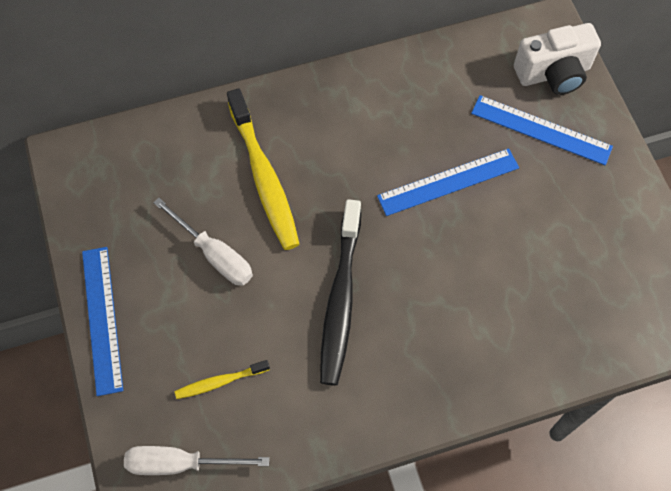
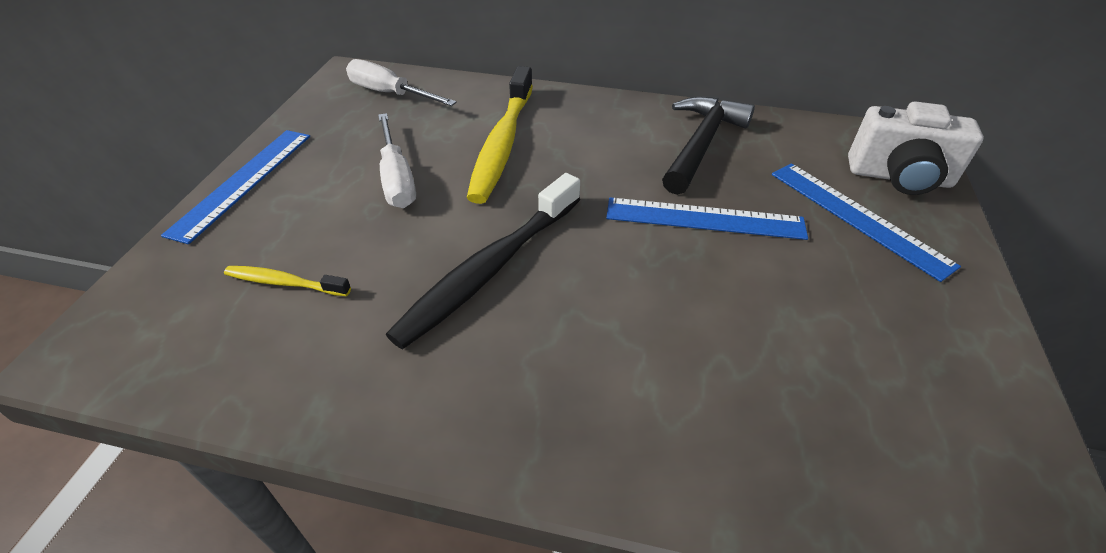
camera: 30 degrees right, 20 degrees down
(180, 463) = (155, 340): white screwdriver -> white screwdriver (390, 94)
(408, 103) = (701, 144): none -> black hammer

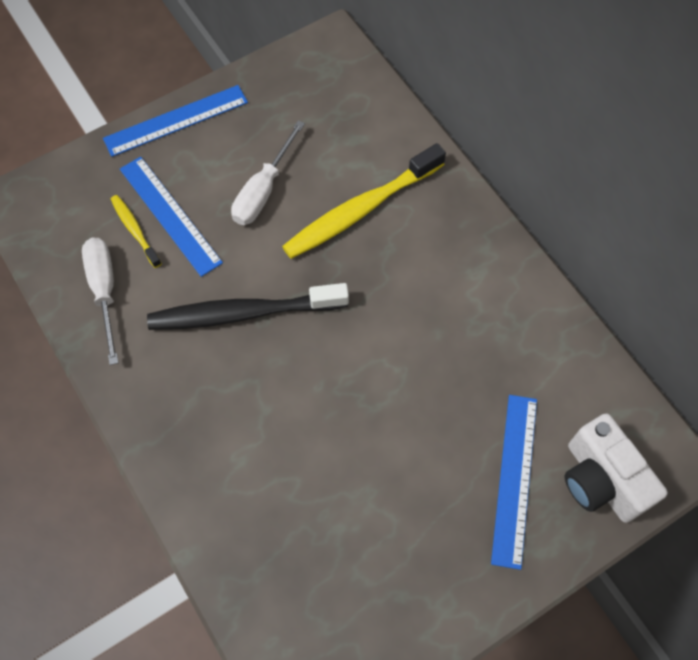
camera: 45 degrees right, 20 degrees up
(390, 94) = (338, 91): white screwdriver -> white screwdriver (104, 291)
(701, 144) = (498, 325): black hammer -> none
(704, 218) = (411, 388): blue ruler -> blue ruler (170, 215)

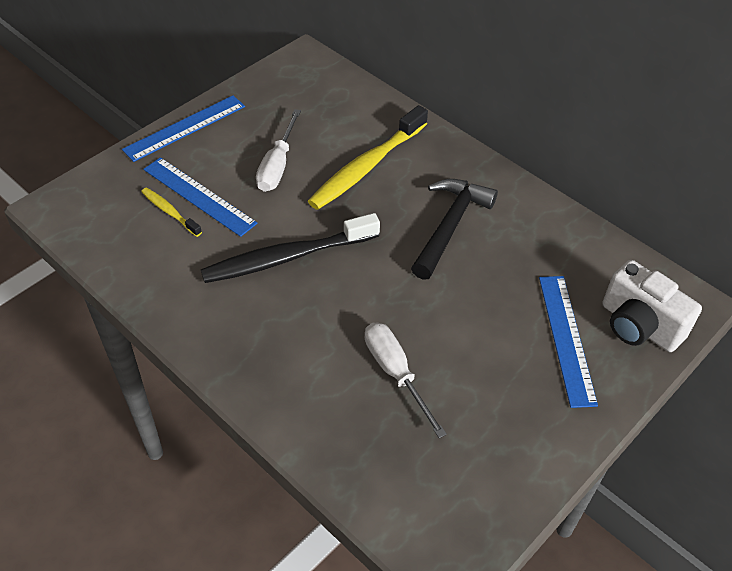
camera: 15 degrees left, 15 degrees down
(104, 291) = (154, 262): white screwdriver -> white screwdriver (395, 373)
(430, 307) = (450, 226): none -> black hammer

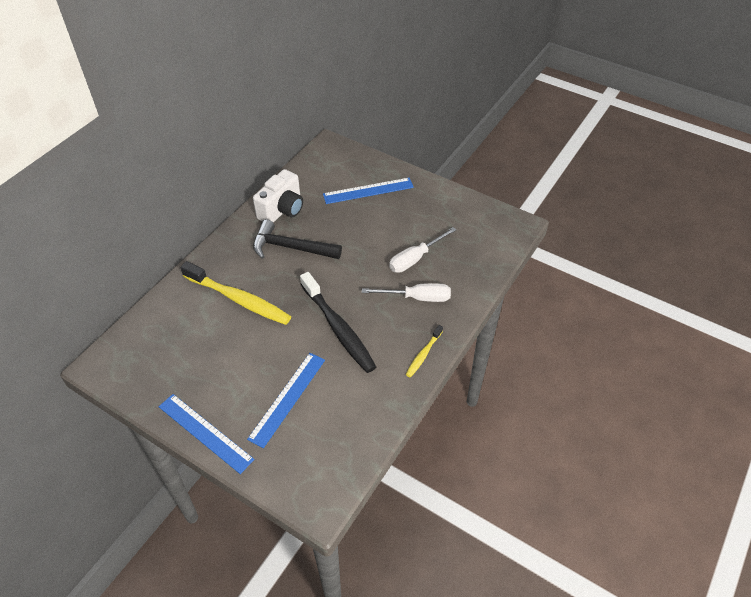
camera: 100 degrees left, 0 degrees up
(170, 212) = (308, 413): yellow toothbrush -> yellow toothbrush (423, 354)
(277, 166) = (245, 354): white screwdriver -> white screwdriver (417, 297)
(638, 326) = (351, 164): white camera -> white camera (282, 210)

